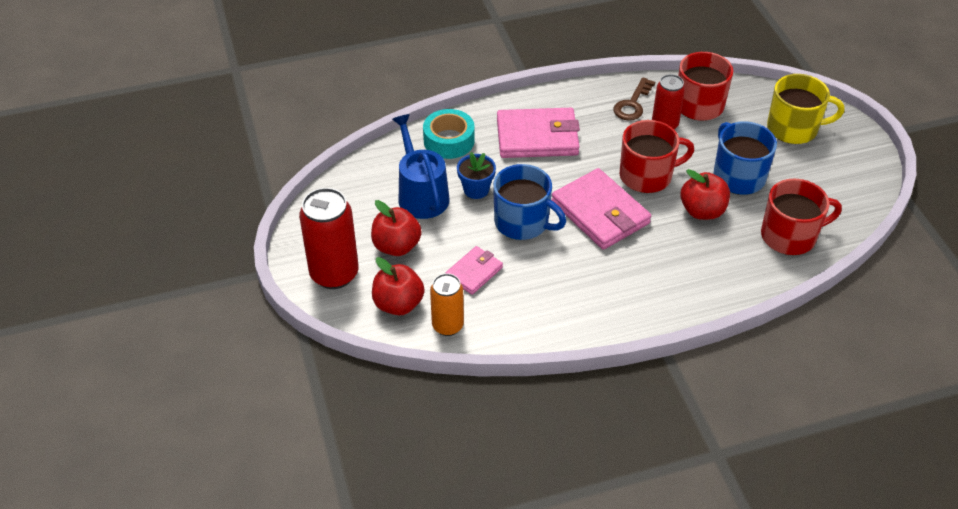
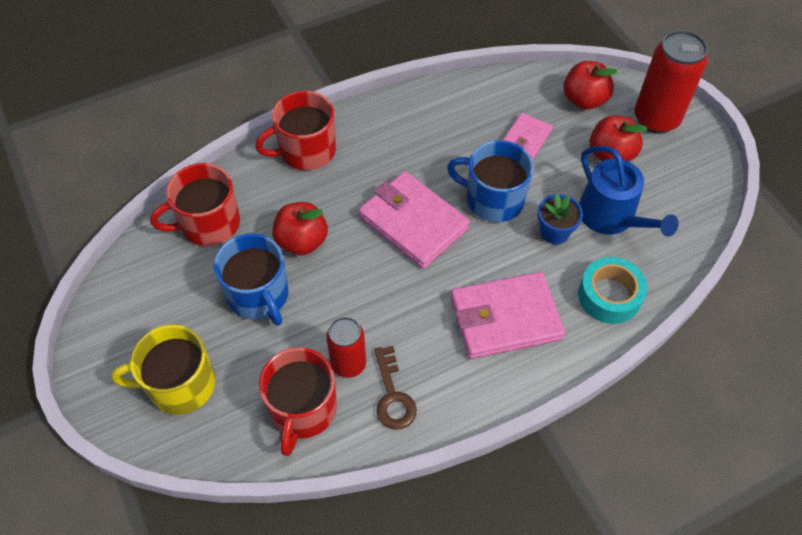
camera: 170 degrees right, 10 degrees up
(447, 326) = (533, 87): orange can -> none
(632, 104) = (393, 395): brown key -> brown key turned 150 degrees clockwise
(647, 175) = (366, 280): red mug -> red mug (306, 151)

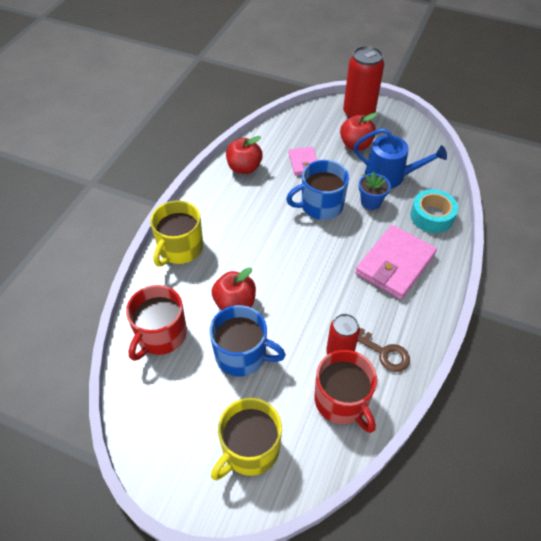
camera: 40 degrees left, 5 degrees down
(306, 151) = (180, 248): red mug -> yellow mug
(413, 223) = (290, 247): pink wallet -> none
(584, 100) = (312, 125): red apple -> red apple (244, 168)

